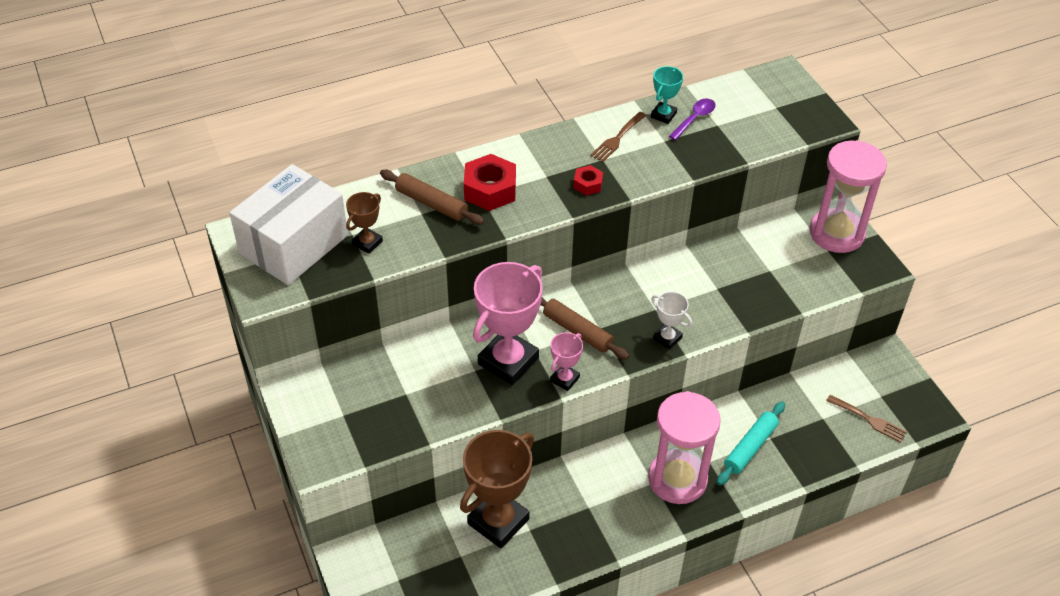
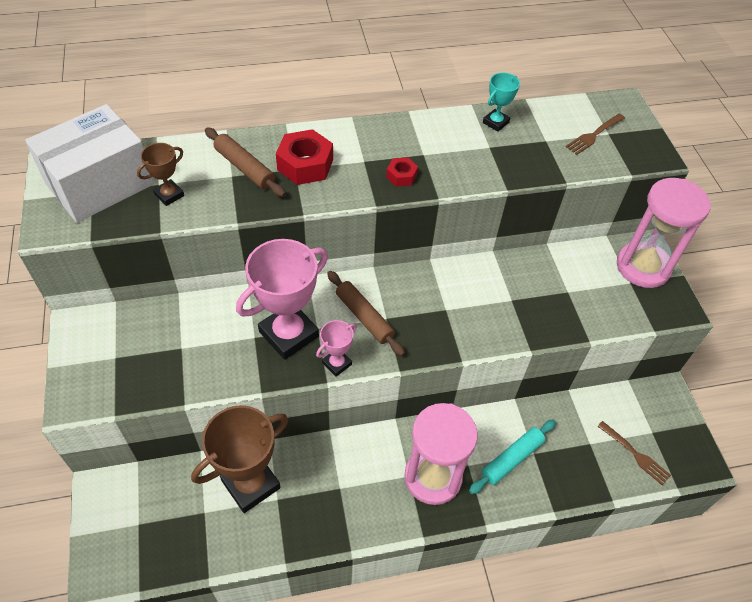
camera: 10 degrees right, 5 degrees up
(617, 139) = (444, 137): brown fork -> brown fork (593, 135)
(667, 338) = (449, 341): white trophy -> none
(694, 119) = (525, 131): purple spoon -> none

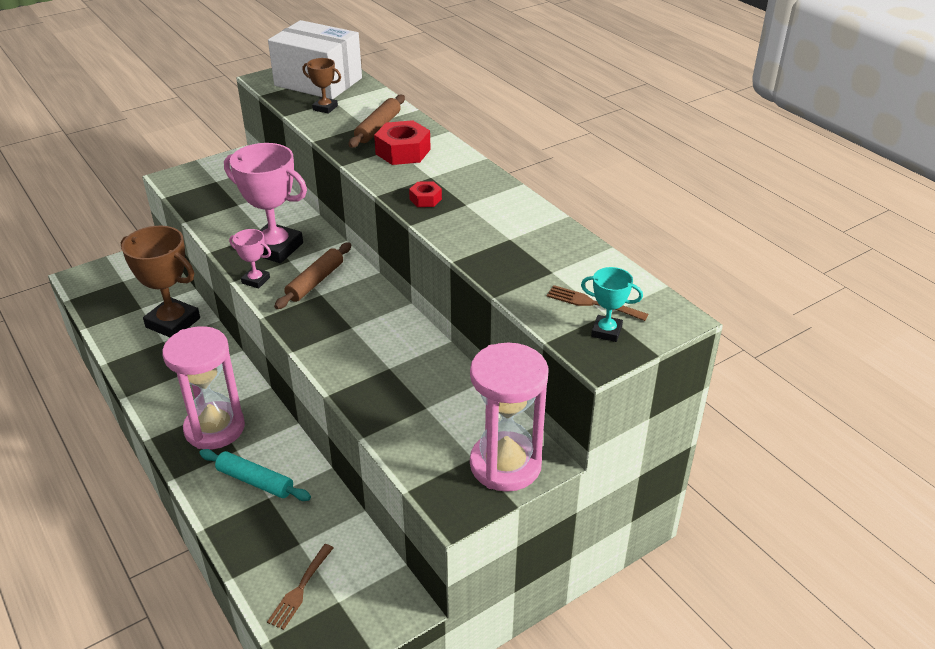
camera: 70 degrees right, 15 degrees down
(495, 122) = (552, 235): turquoise trophy -> turquoise trophy (606, 331)

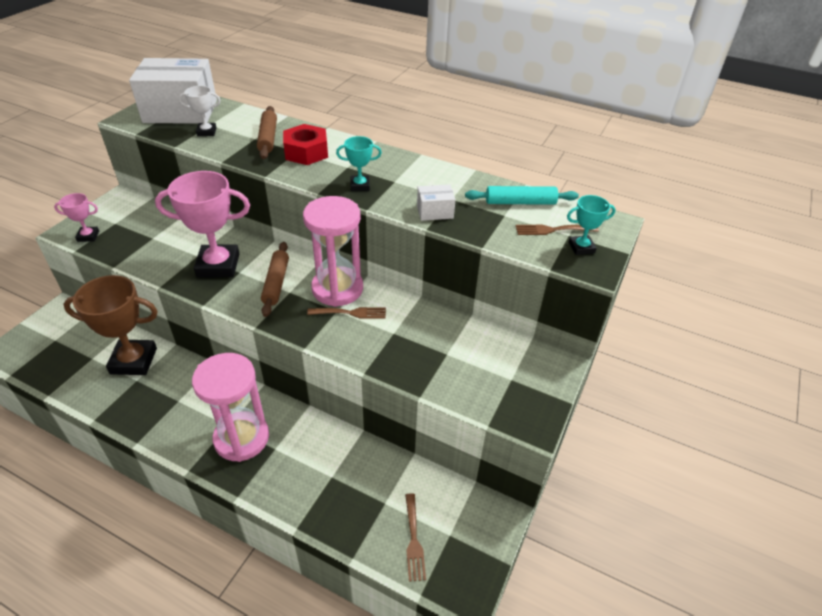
camera: 30 degrees left, 5 degrees up
(255, 481) = (310, 468): turquoise rolling pin -> turquoise rolling pin (520, 202)
(256, 280) = (223, 298): pink trophy -> pink trophy (88, 236)
(325, 108) = (206, 132): brown trophy -> white trophy
(363, 334) = (351, 313): none -> brown fork
(425, 199) = (360, 186): red nut -> turquoise trophy
(478, 247) = (435, 212): none -> white box
(505, 465) = (538, 375): pink hourglass -> pink hourglass (337, 289)

